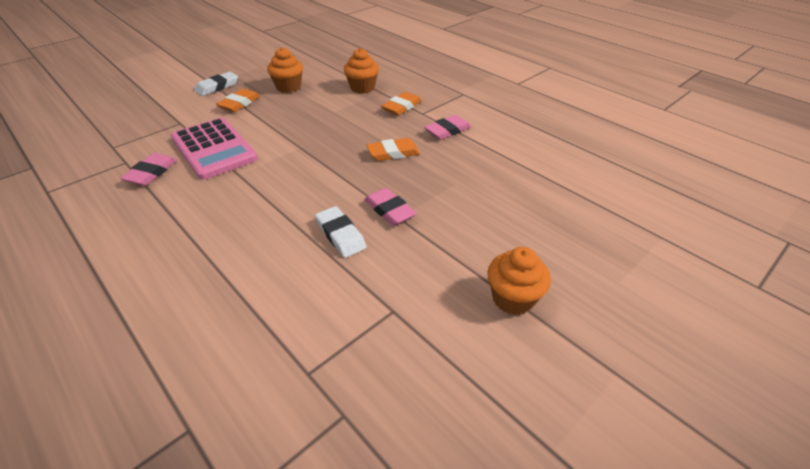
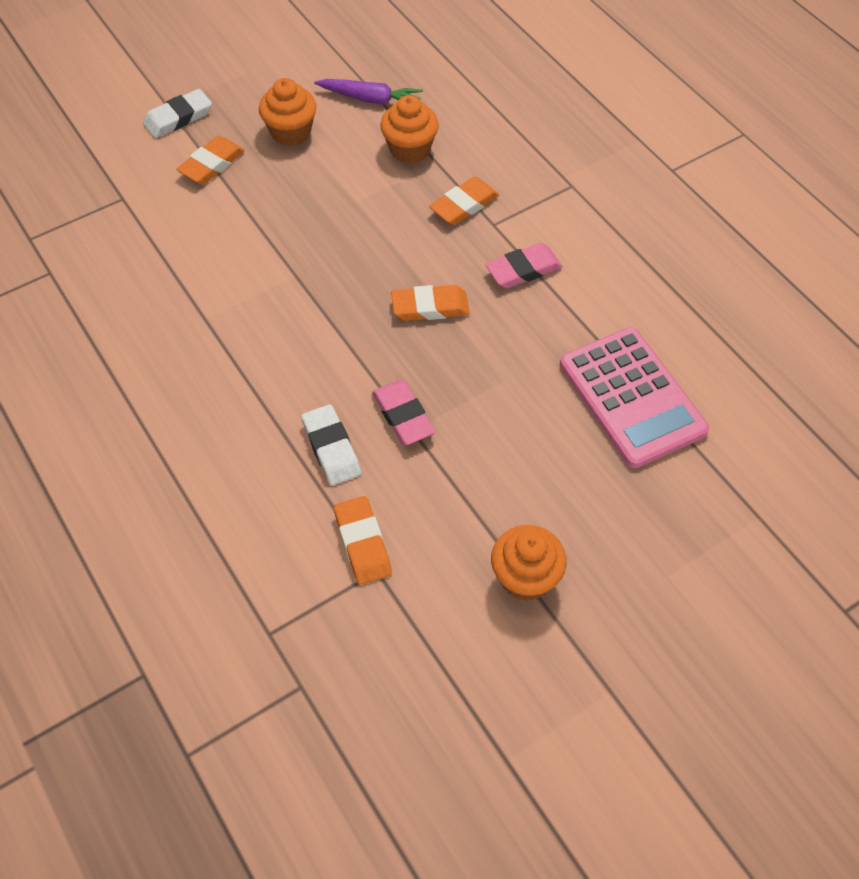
camera: 10 degrees right, 15 degrees up
(151, 173) = (86, 299): pink eraser -> none
(214, 149) = (172, 262): pink calculator -> pink calculator (632, 397)
(334, 71) = (370, 99): none -> purple carrot
(377, 292) = (362, 543): none -> orange eraser

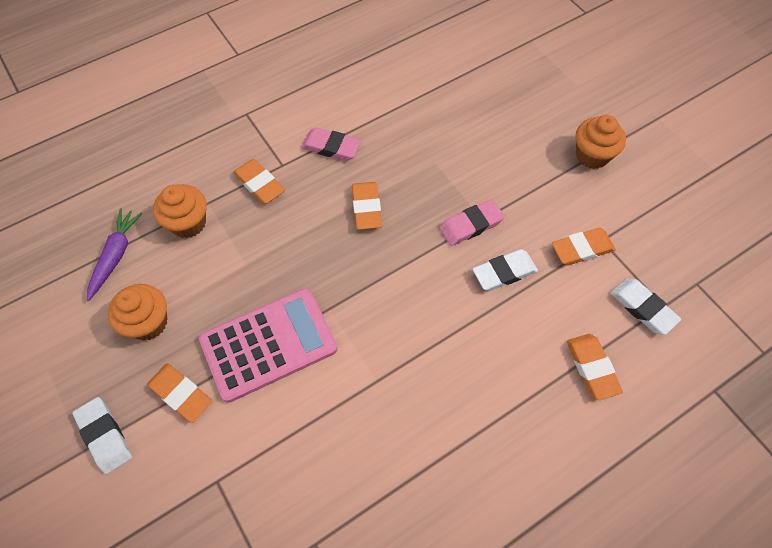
camera: 90 degrees left, 5 degrees up
(192, 532) = (592, 368): none -> orange eraser
(268, 606) = (642, 308): none -> white eraser
(523, 270) = (331, 147): pink eraser -> pink eraser turned 45 degrees counterclockwise
(632, 397) = (446, 92): pink calculator -> pink calculator (269, 344)

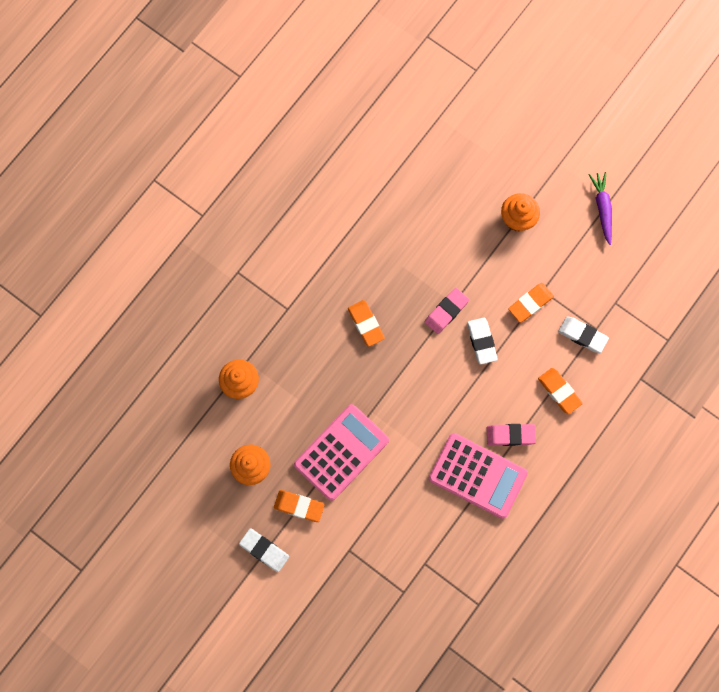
camera: 20 degrees left, 15 degrees up
(116, 255) = (201, 427): purple carrot -> purple carrot (602, 208)
(259, 184) = (278, 332): orange eraser -> none
(331, 147) = (318, 280): pink eraser -> pink eraser (510, 435)
(440, 441) = (477, 475): none -> pink calculator
(504, 272) = (481, 341): white eraser -> white eraser turned 60 degrees counterclockwise

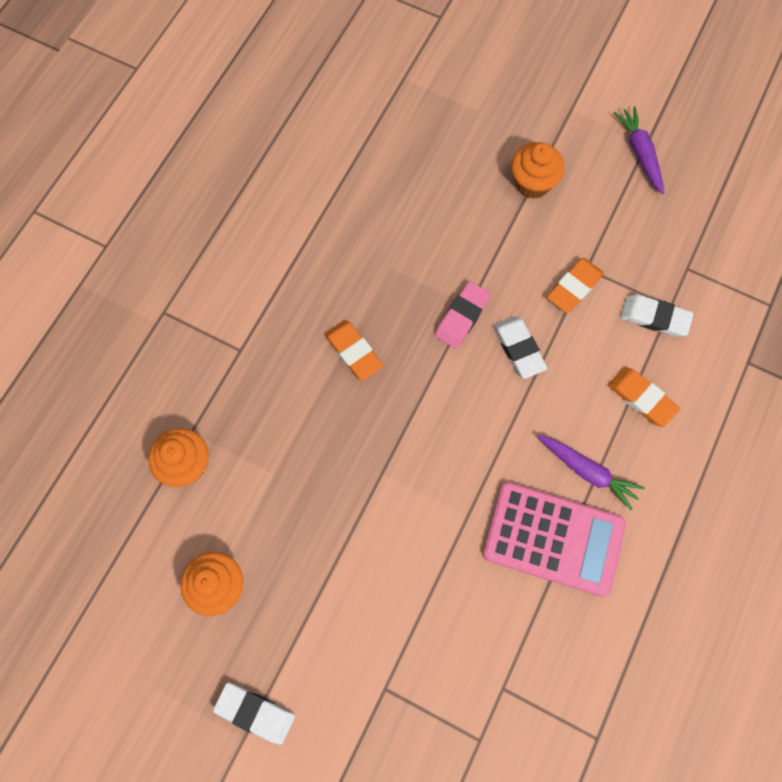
camera: 10 degrees left, 5 degrees down
(299, 506) = (298, 633): orange eraser -> none
(341, 452) = (348, 539): pink calculator -> none
(510, 435) = (587, 471): pink eraser -> purple carrot

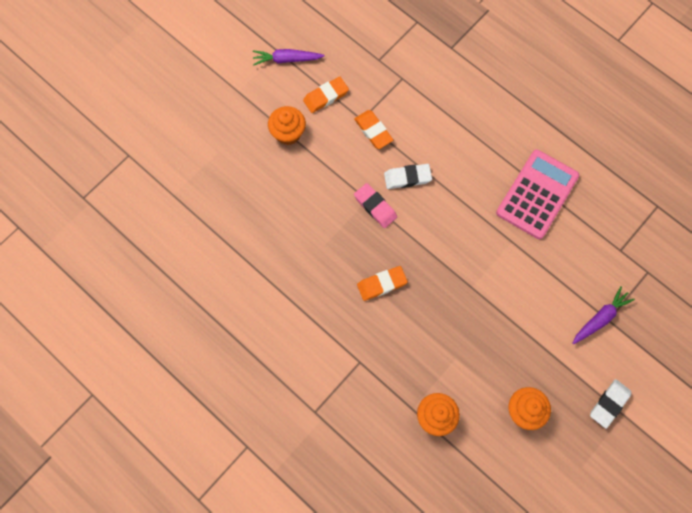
camera: 75 degrees left, 0 degrees up
(587, 471) = (499, 161): purple carrot -> purple carrot (600, 318)
(641, 398) = (459, 115): orange eraser -> orange eraser (326, 96)
(654, 317) = (407, 90): white eraser -> none

